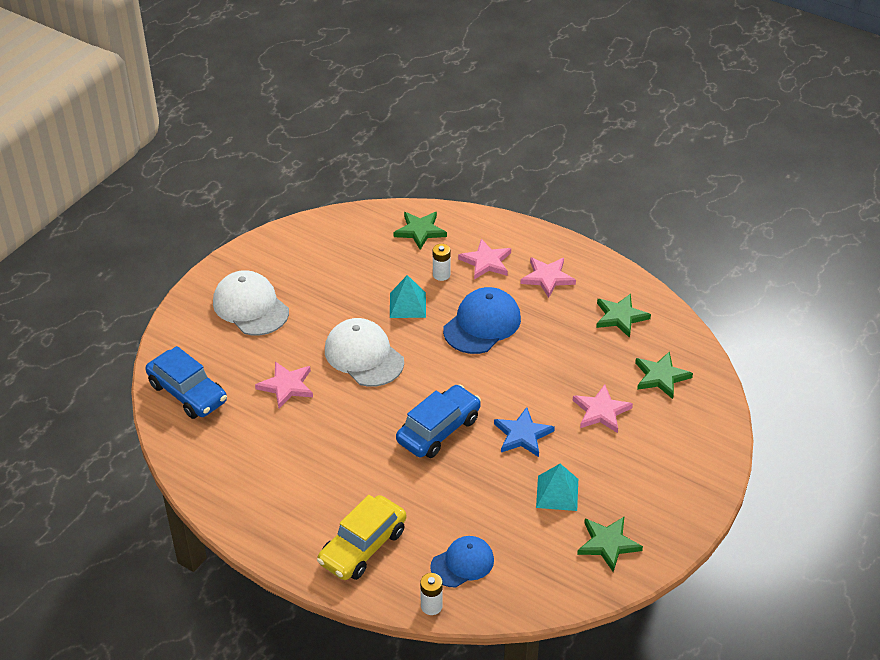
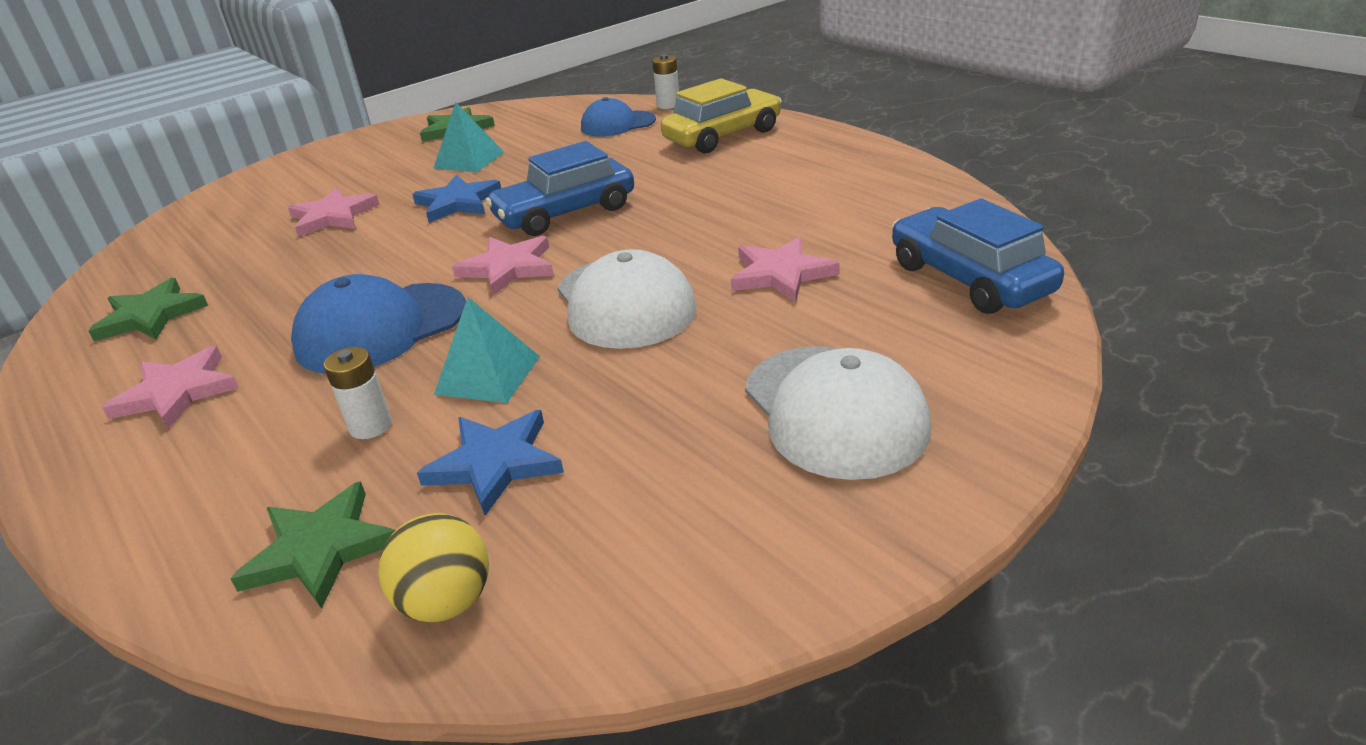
camera: 160 degrees left, 10 degrees down
(365, 224) = (447, 602): none -> yellow ball
(378, 267) = (495, 463): none -> blue star
(486, 262) = (252, 441): pink star -> pink star (508, 268)
(661, 377) = (208, 242): green star -> none

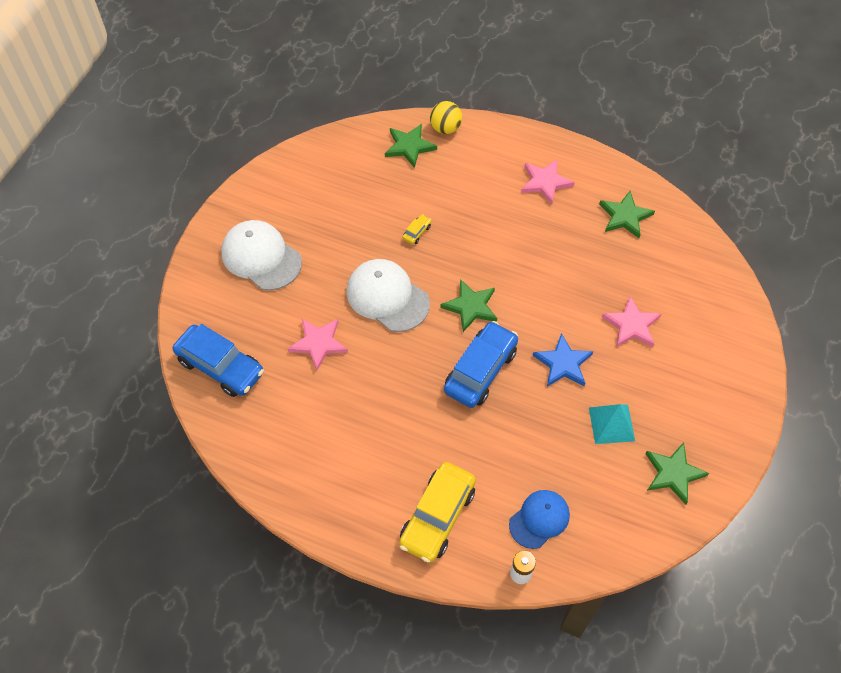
camera: 150 degrees right, 25 degrees up
(371, 426) = (441, 193): white battery -> none
(381, 328) = (494, 244): blue cap -> none
(447, 602) = (353, 146): yellow ball -> yellow ball (445, 128)
(488, 375) = (417, 232): turquoise pyramid -> yellow car
(495, 463) = (377, 193): blue star -> none
(508, 268) = (471, 307): pink star -> green star

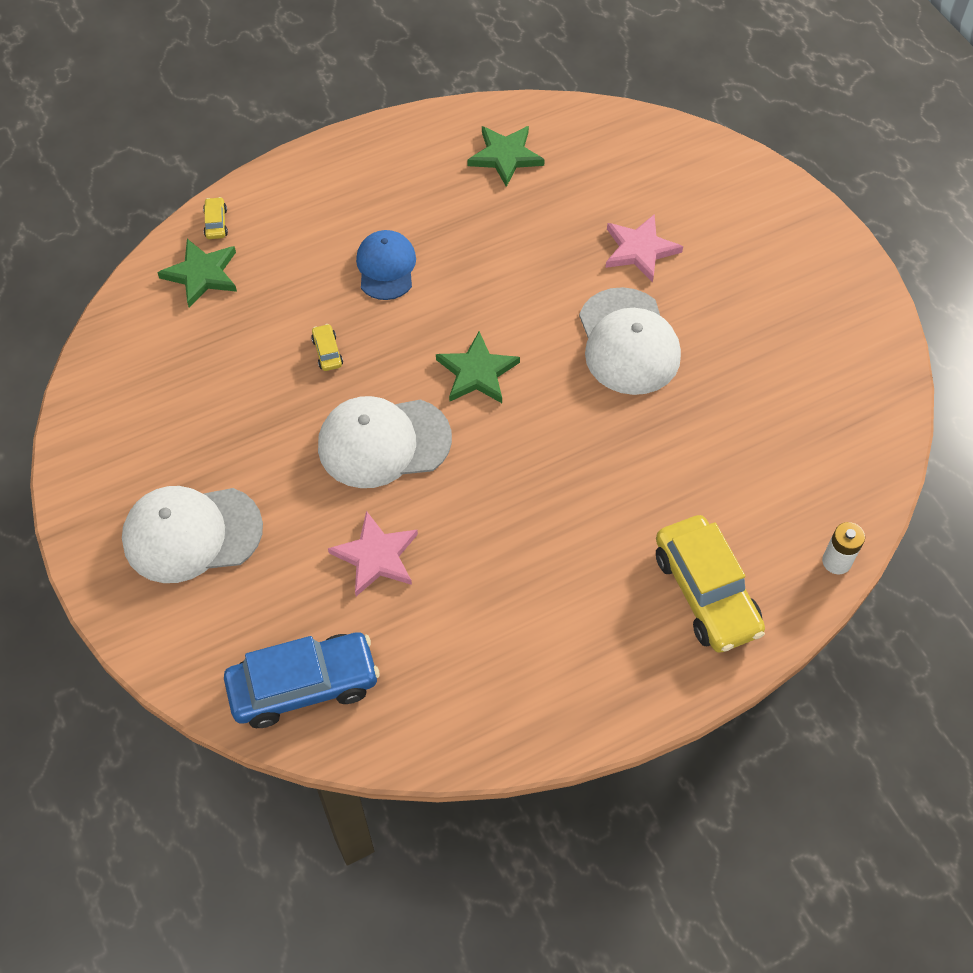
camera: 50 degrees left, 0 degrees up
(445, 128) = (216, 223): yellow ball -> yellow car
(480, 370) = (565, 422): blue car -> none
(539, 519) = (789, 498): blue cap -> blue cap (386, 267)
(545, 182) = (389, 189): pink star -> none
(563, 363) = (628, 342): blue star -> white cap
(611, 424) = (737, 353): turquoise pyramid -> none
(673, 473) = (837, 344): green star -> none

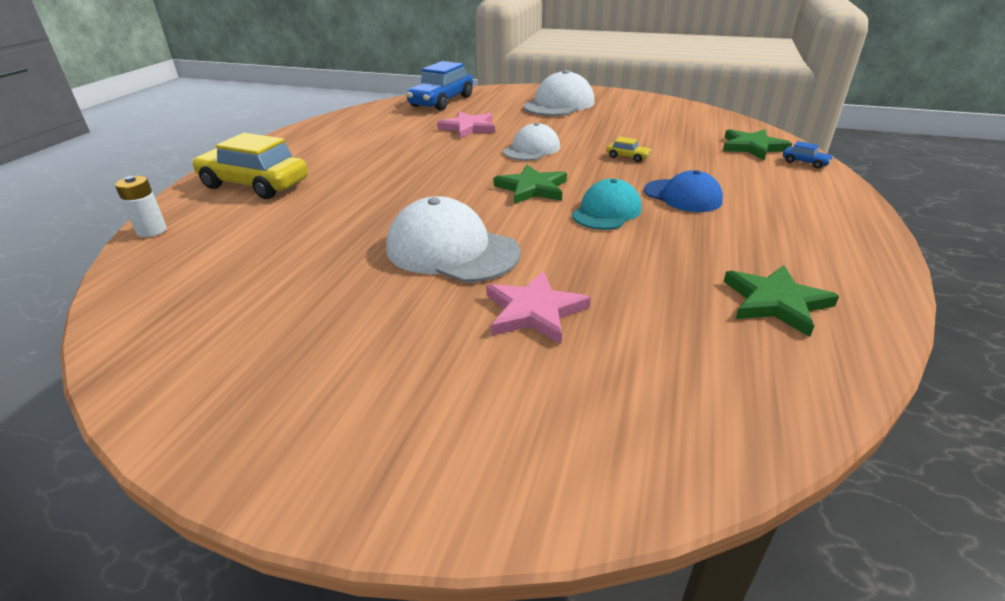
camera: 135 degrees right, 25 degrees down
(216, 223) = (805, 162): yellow car -> blue car
(383, 442) = (531, 149): white cap -> white cap, size x0.65
(468, 296) = (606, 211): none -> turquoise cap

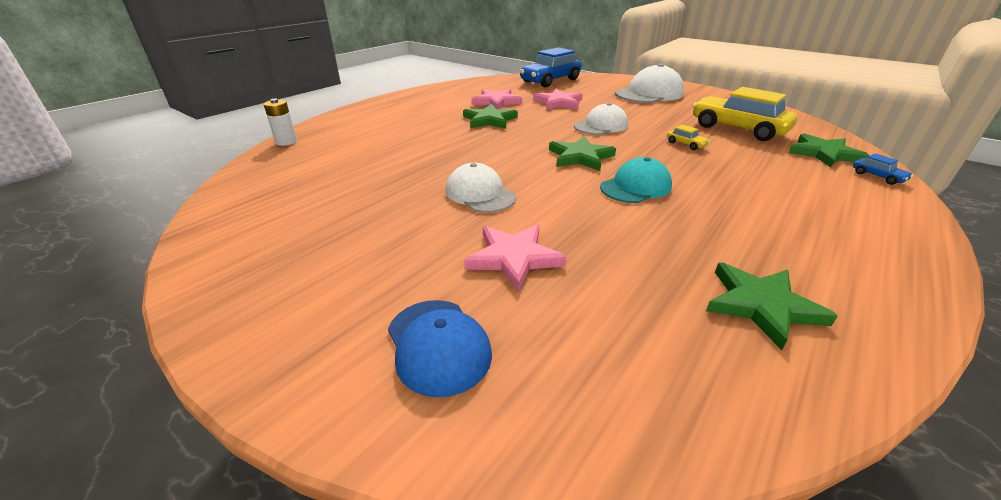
camera: 20 degrees right, 0 degrees up
(254, 185) = (373, 122): yellow car -> yellow car (737, 129)
(395, 136) = (496, 101): none -> pink star
(403, 161) = (489, 120): none -> green star
(452, 250) = (480, 194): white cap -> white cap, size x0.65
(682, 196) = (720, 186): blue cap -> blue cap (438, 345)

